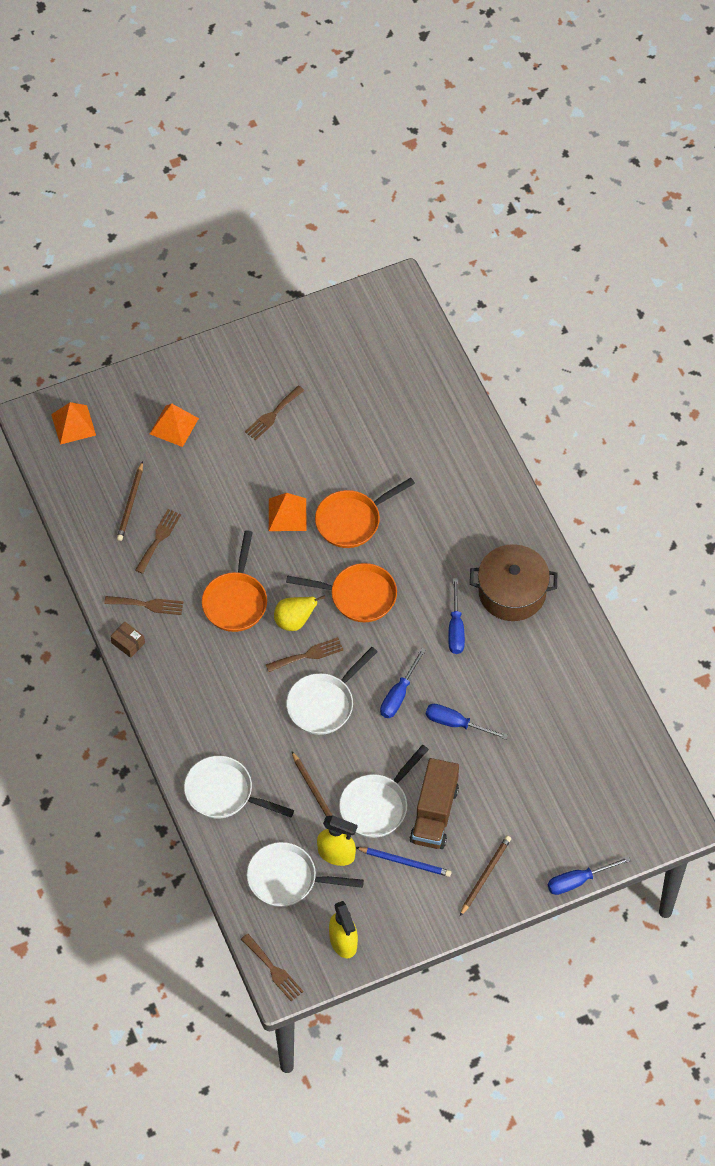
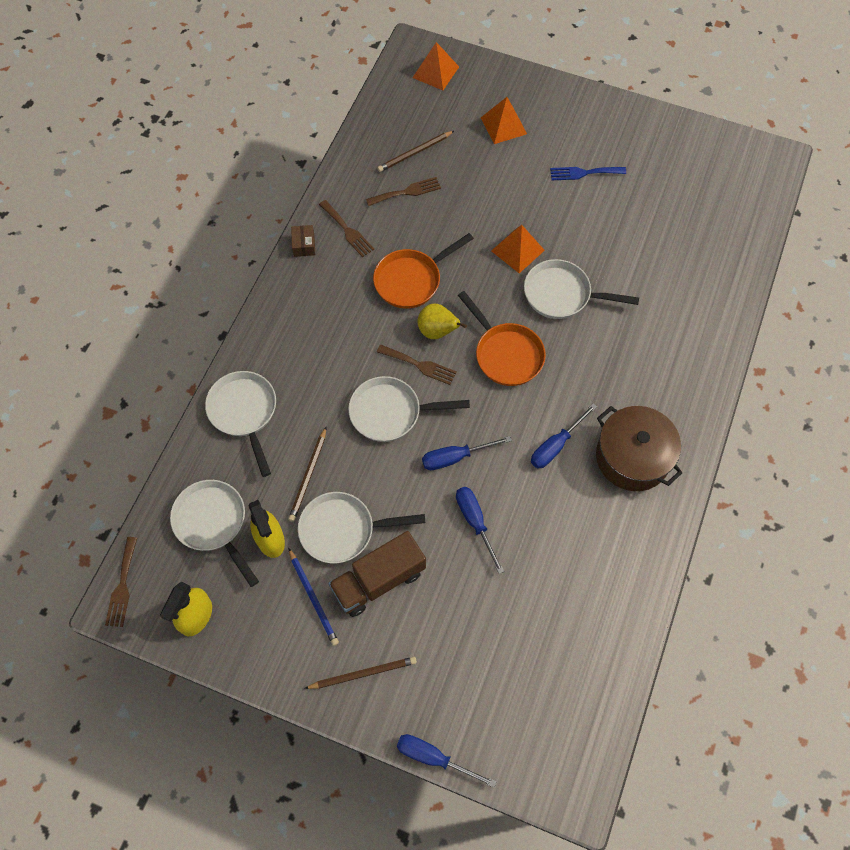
camera: 45 degrees right, 5 degrees up
(272, 415) = (583, 173): brown fork -> blue fork
(352, 520) = (561, 294): orange pan -> white pan

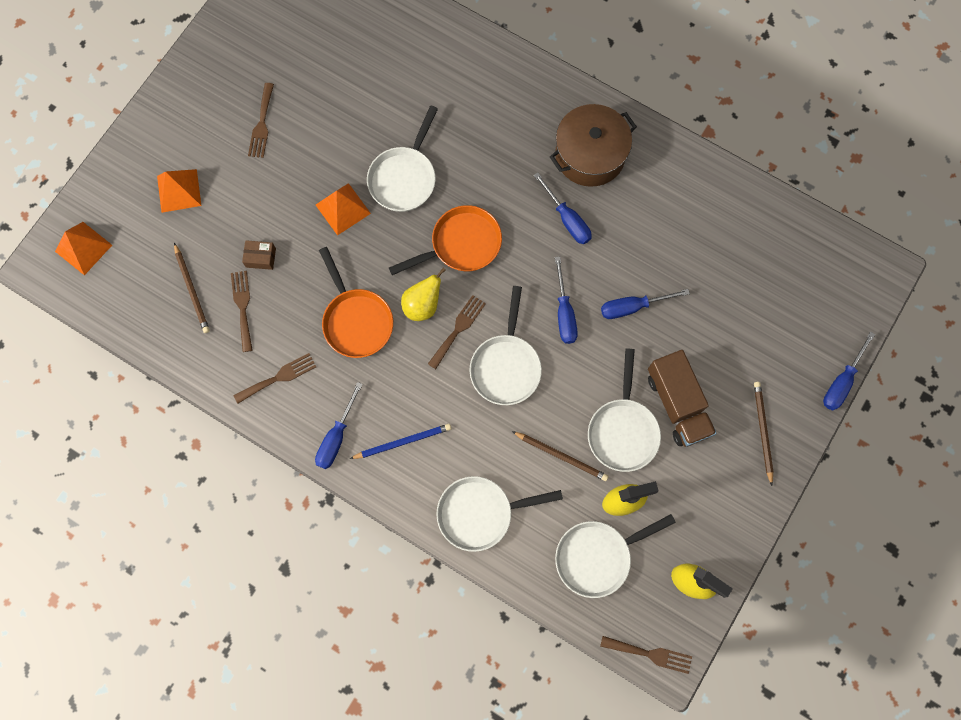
camera: 80 degrees left, 10 degrees up
(300, 284) = (336, 437): none -> blue screwdriver
(304, 245) = (287, 426): brown box -> brown box (261, 257)
(313, 598) = (686, 467): blue pencil -> blue pencil (403, 442)
(583, 173) = (262, 124): blue fork -> brown fork

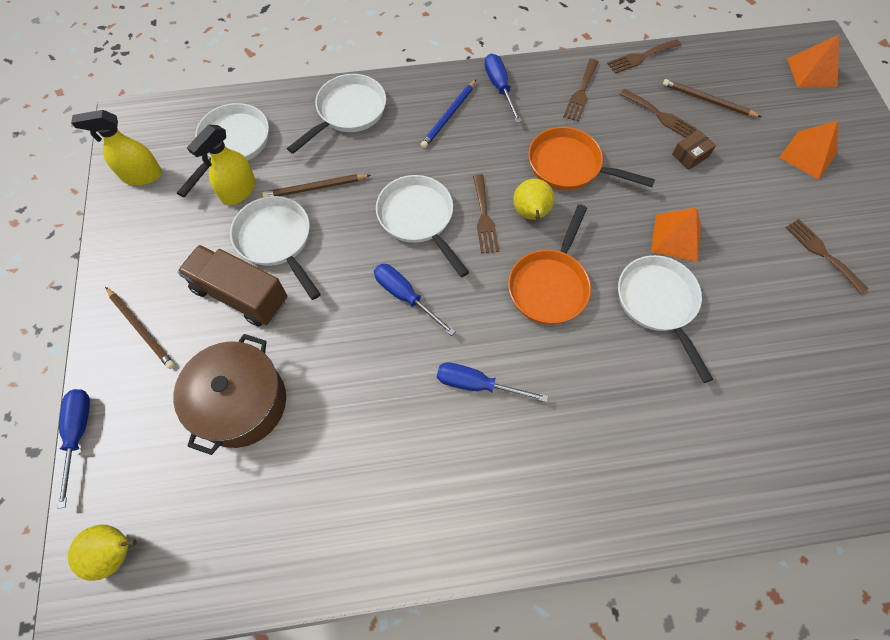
camera: 140 degrees right, 10 degrees down
(590, 155) = (514, 473): brown pot -> brown pot (241, 403)
(633, 307) = (345, 349): blue screwdriver -> none
(650, 654) = (146, 114): brown fork -> brown fork (641, 57)
(851, 287) = (116, 552): none -> yellow pear

